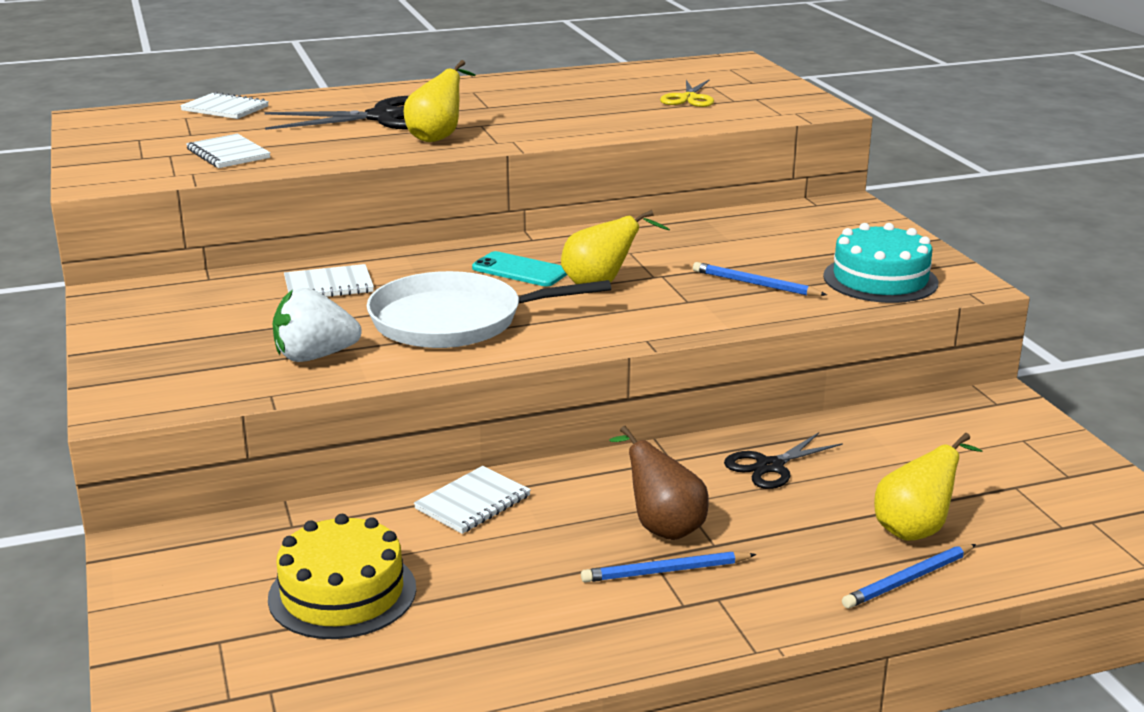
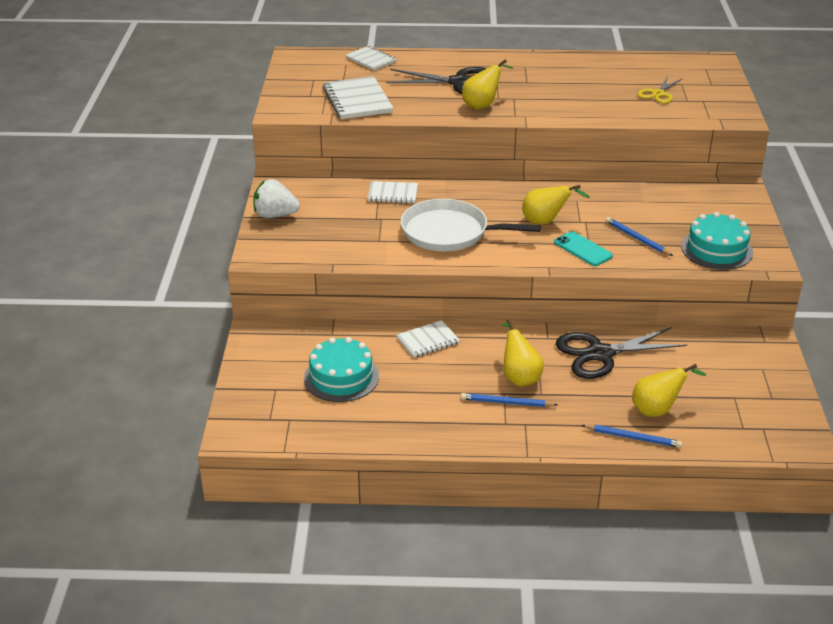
camera: 20 degrees right, 10 degrees up
(228, 154) = (357, 100): white notebook -> white notebook, size x1.63
(314, 357) = (365, 242): white strawberry -> white strawberry (275, 215)
(342, 593) = (341, 377): yellow cake -> turquoise cake
(520, 270) = (504, 202): turquoise phone -> turquoise phone (583, 249)
(662, 527) = (519, 377): brown pear -> yellow pear
(770, 466) = (600, 354): black scissors -> black scissors, size x1.74
(909, 580) = (633, 437): blue pencil -> blue pencil turned 150 degrees counterclockwise

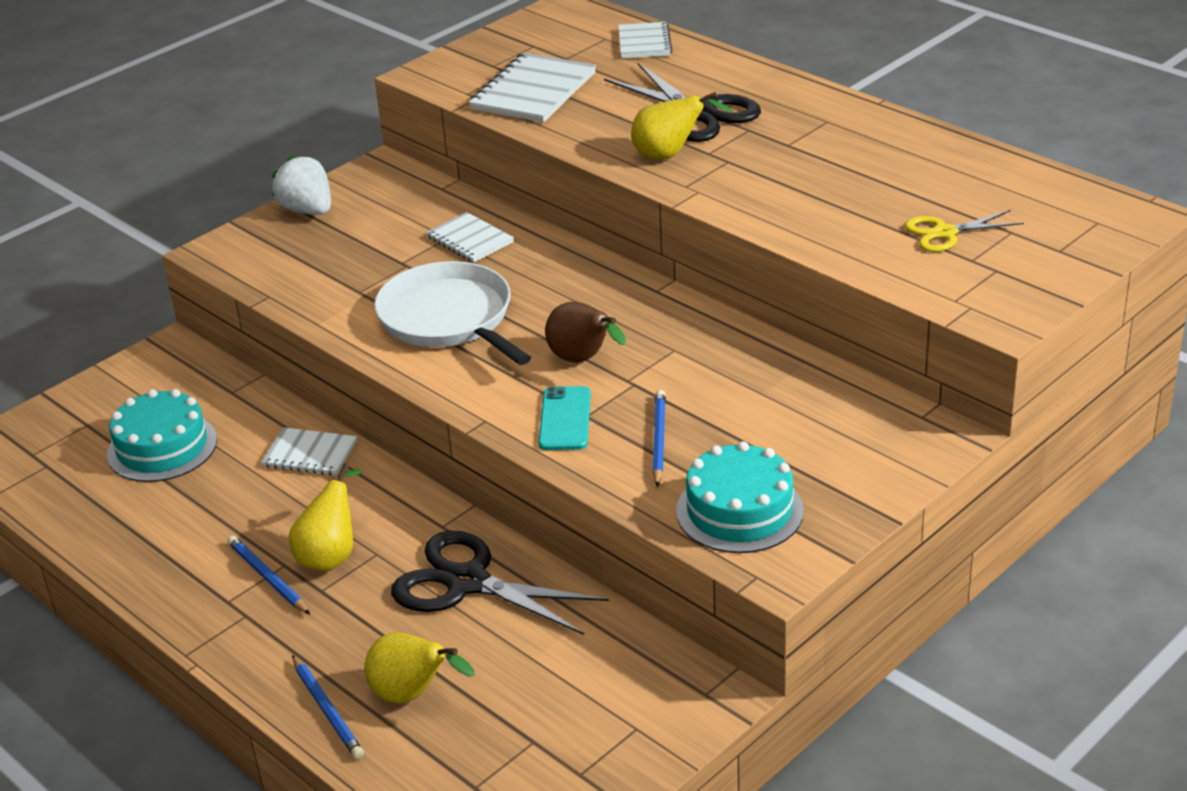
camera: 45 degrees right, 0 degrees up
(545, 222) = (583, 360): yellow pear -> brown pear

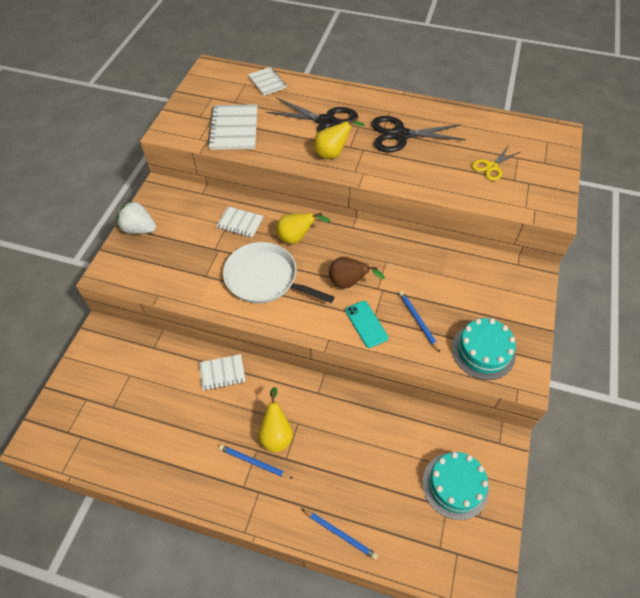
camera: 30 degrees left, 20 degrees up
(162, 447) = (139, 398): turquoise cake -> turquoise cake (455, 485)
(412, 695) = (374, 505): yellow pear -> yellow pear (296, 238)
(467, 582) = (353, 423): black scissors -> black scissors (400, 135)

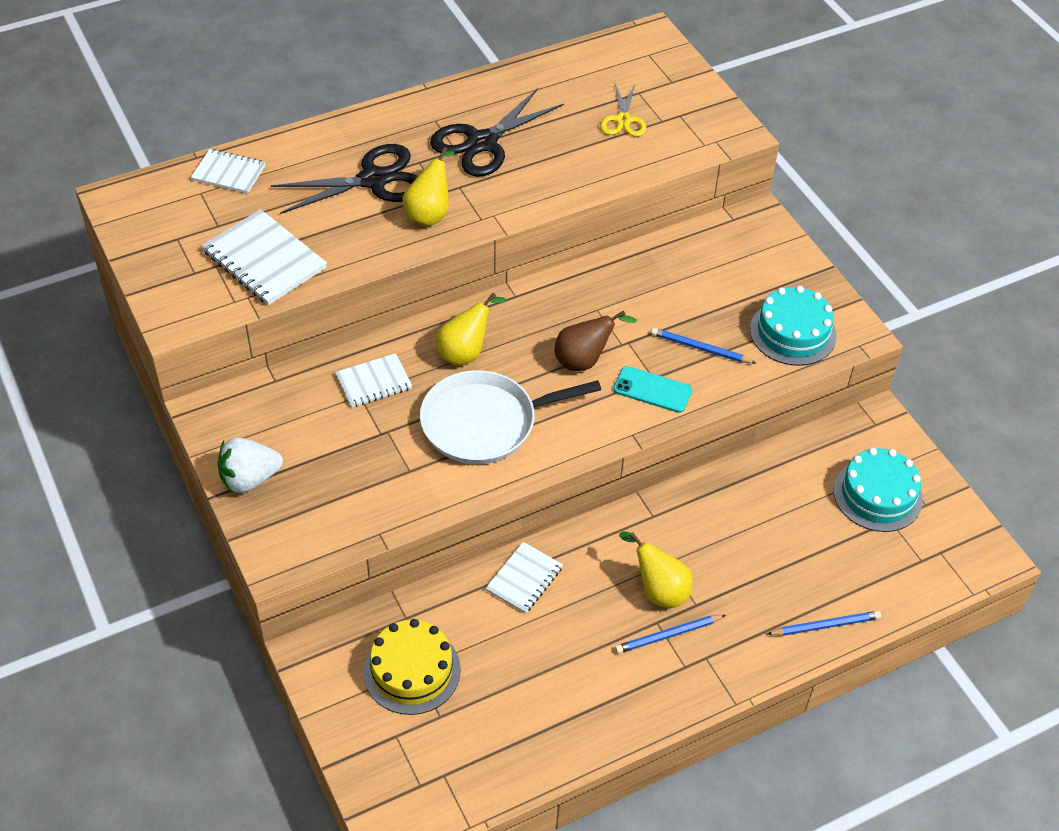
camera: 45 degrees left, 5 degrees down
(127, 374) = (412, 671): none -> yellow cake

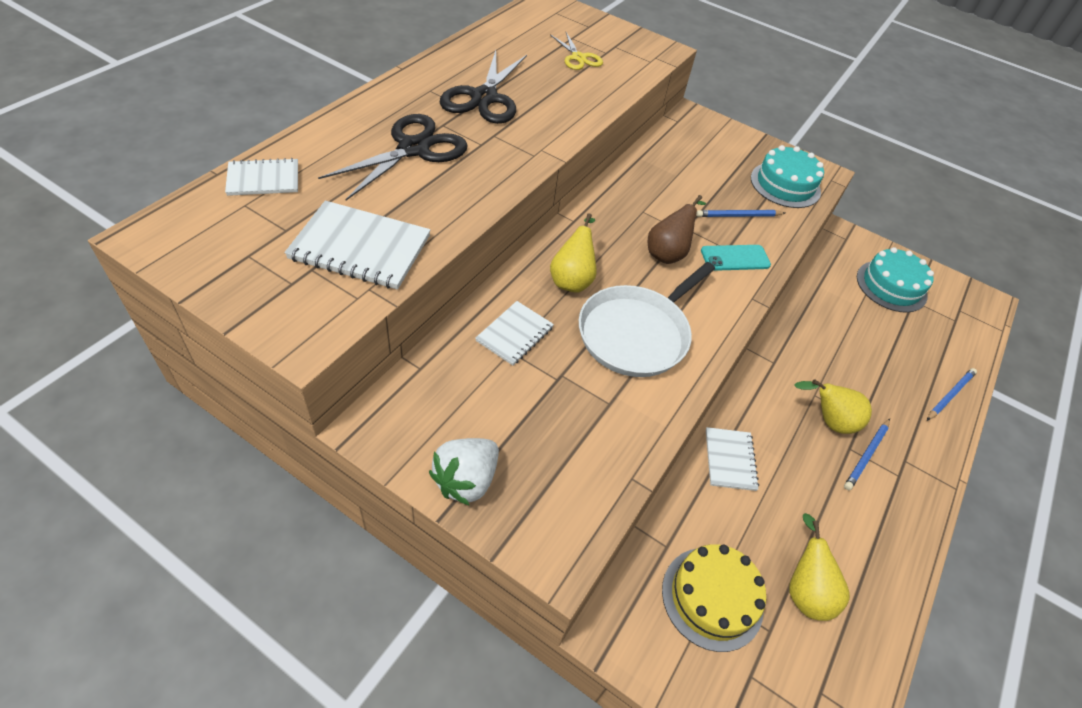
camera: 35 degrees left, 0 degrees up
(430, 214) = (487, 163): yellow pear -> yellow pear (804, 590)

